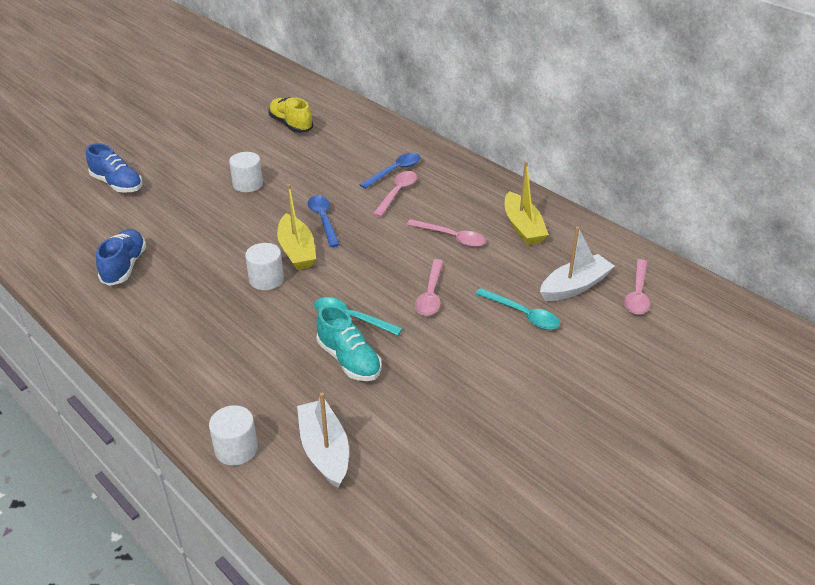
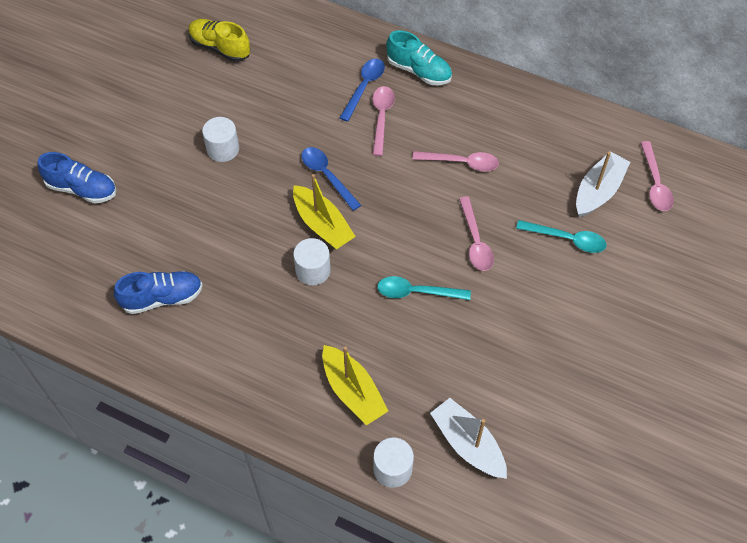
camera: 20 degrees left, 20 degrees up
(124, 267) = (162, 298): blue shoe -> blue shoe turned 90 degrees clockwise
(349, 360) = (439, 341): turquoise shoe -> turquoise shoe (418, 71)
(523, 227) = (522, 129): yellow boat -> yellow boat (353, 391)

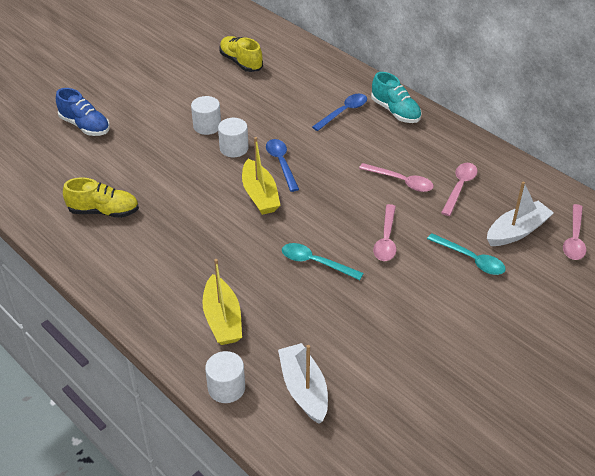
camera: 20 degrees right, 15 degrees down
(162, 298) = (103, 211): blue shoe -> yellow shoe
(313, 270) = (235, 224): white cylinder -> white cylinder (234, 148)
(381, 118) = (347, 135): pink spoon -> pink spoon (459, 187)

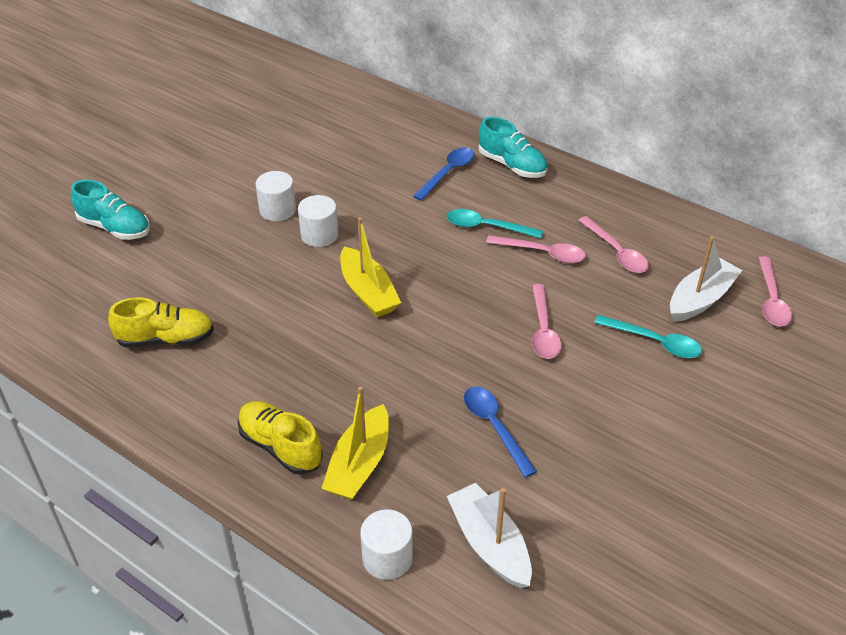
camera: 10 degrees left, 0 degrees up
(85, 126) = (114, 228): blue shoe -> turquoise shoe
(222, 319) = (359, 464): yellow boat -> yellow boat turned 45 degrees clockwise
(241, 62) = (302, 123): yellow shoe -> yellow shoe (280, 447)
(281, 163) = (385, 247): blue spoon -> blue spoon (494, 427)
(315, 263) = (462, 372): turquoise spoon -> turquoise spoon (487, 227)
(459, 187) = (616, 252): pink spoon -> pink spoon turned 135 degrees clockwise

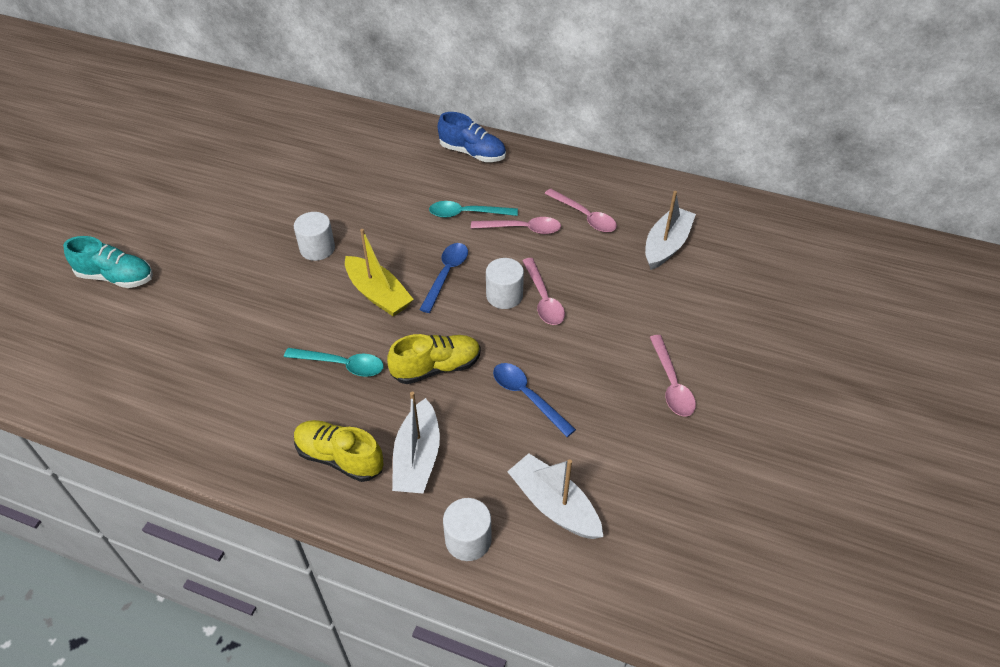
camera: 15 degrees left, 5 degrees up
(166, 339) = (199, 377): yellow shoe -> yellow shoe (436, 368)
(277, 210) = (271, 232): white cylinder -> white cylinder (504, 295)
(359, 464) = (417, 458): yellow boat -> white boat
(448, 173) = (418, 170): blue spoon -> blue spoon (446, 275)
(512, 165) = (472, 153): turquoise shoe -> blue shoe
(654, 342) = (640, 291): turquoise spoon -> turquoise spoon (341, 365)
(771, 300) = (723, 235): pink spoon -> pink spoon (671, 384)

